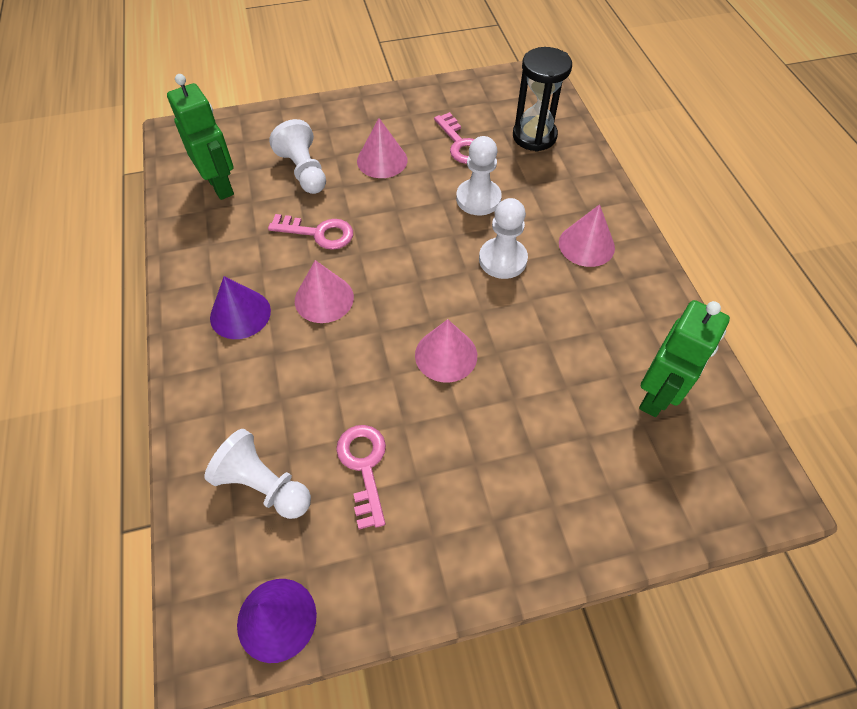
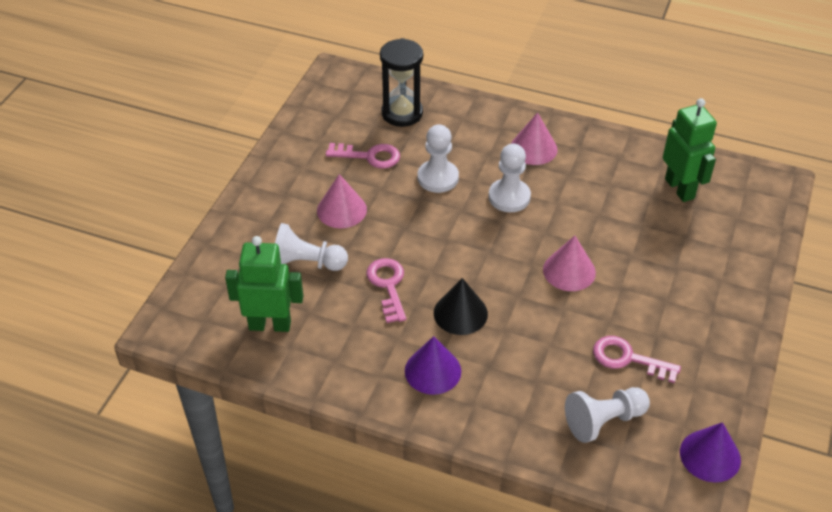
camera: 55 degrees left, 10 degrees down
(318, 233) = (388, 286): pink key -> pink key turned 60 degrees counterclockwise
(324, 298) = (460, 313): pink cone -> black cone

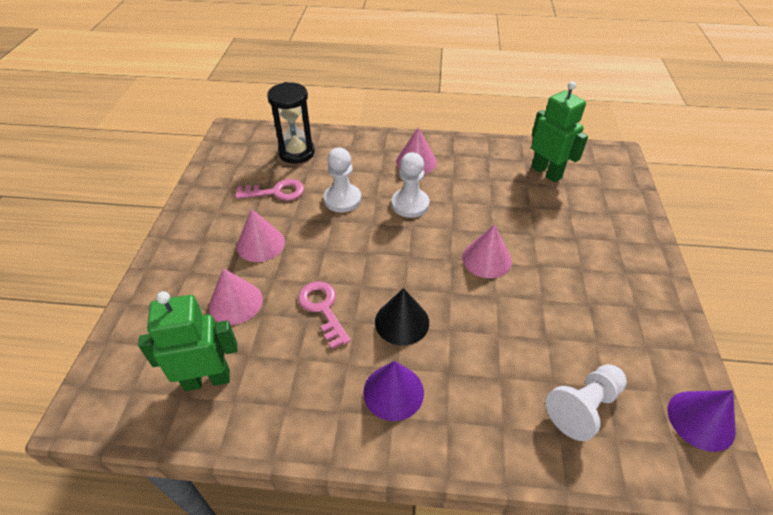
camera: 15 degrees left, 0 degrees up
(306, 263) = (235, 302): white pawn -> pink cone
(628, 359) = (575, 333): pink key -> none

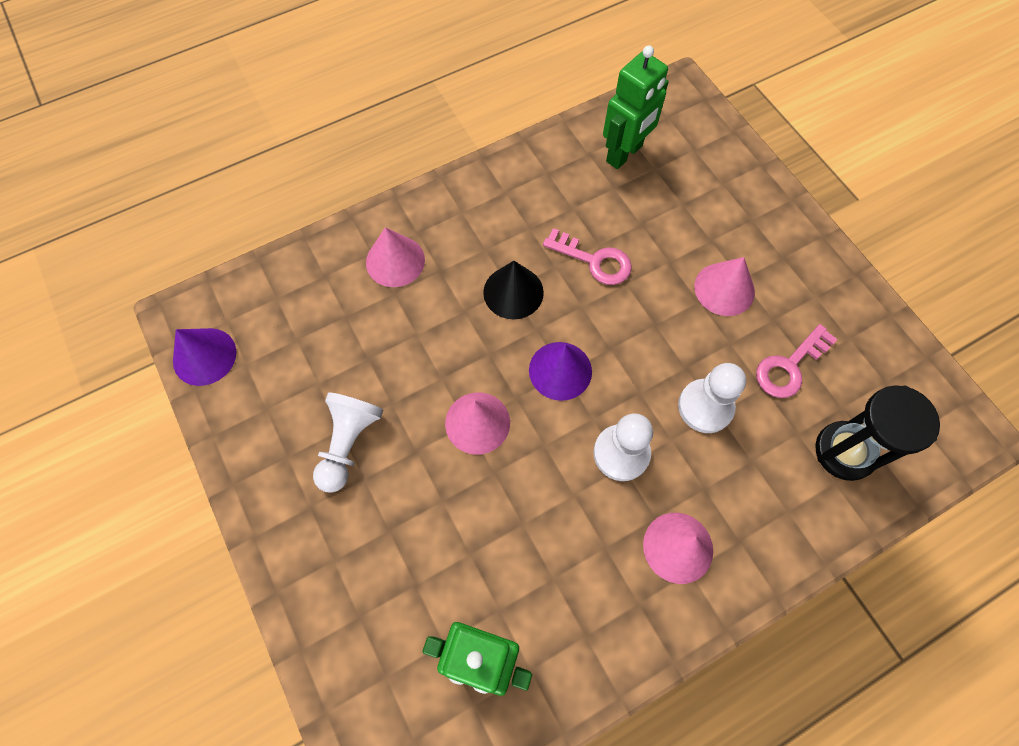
camera: 145 degrees right, 20 degrees up
(235, 302) = (675, 219): pink cone -> pink cone (395, 261)
(393, 392) = (475, 229): purple cone -> purple cone (560, 370)
(583, 407) = (311, 308): white pawn -> white pawn (348, 444)

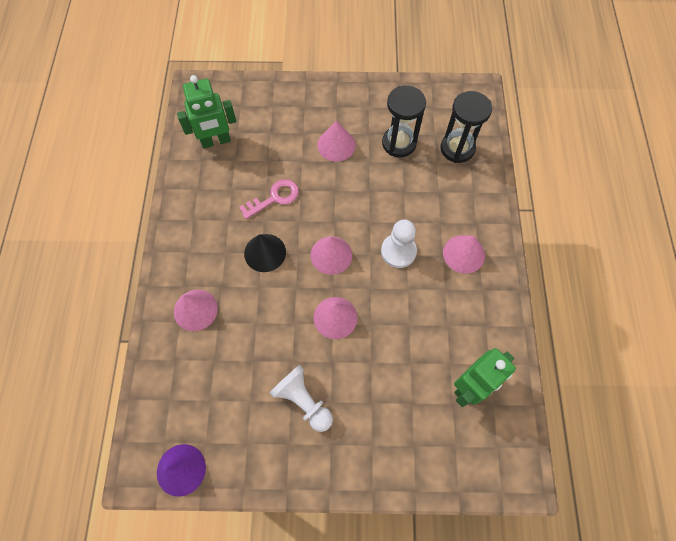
camera: 60 degrees left, 0 degrees up
(560, 370) = (331, 255): purple cone -> pink cone
(624, 154) = (216, 141): green robot -> green robot turned 90 degrees clockwise
(705, 407) = (397, 195): white pawn -> none
(789, 366) = (399, 143): pink key -> black hourglass

